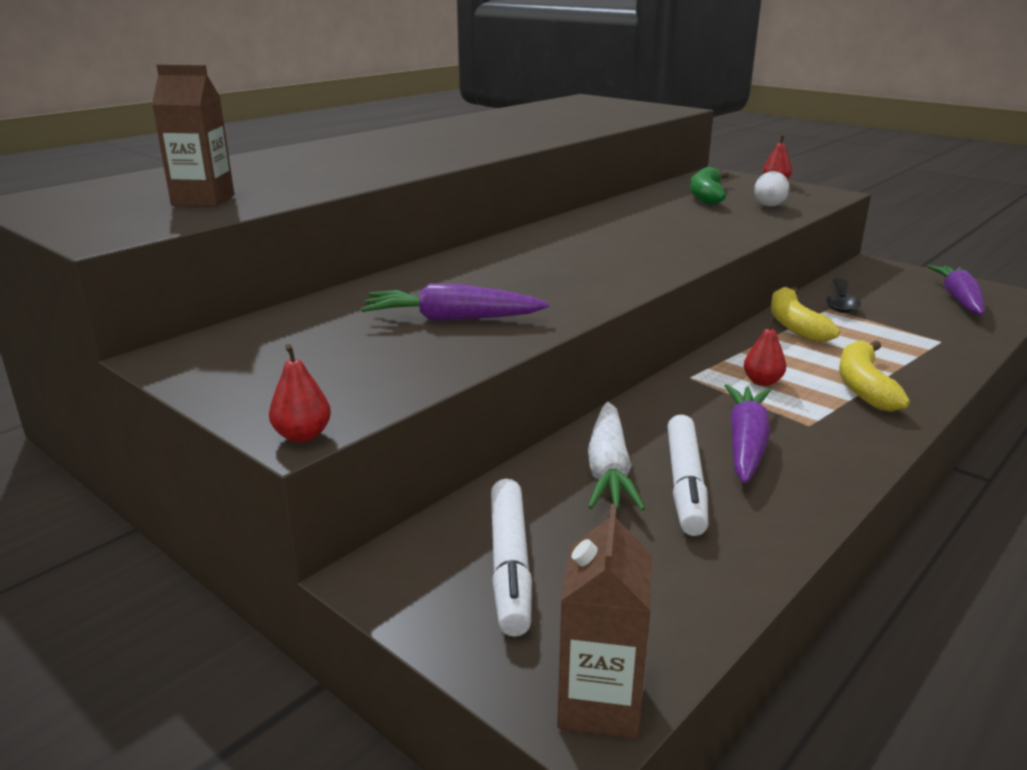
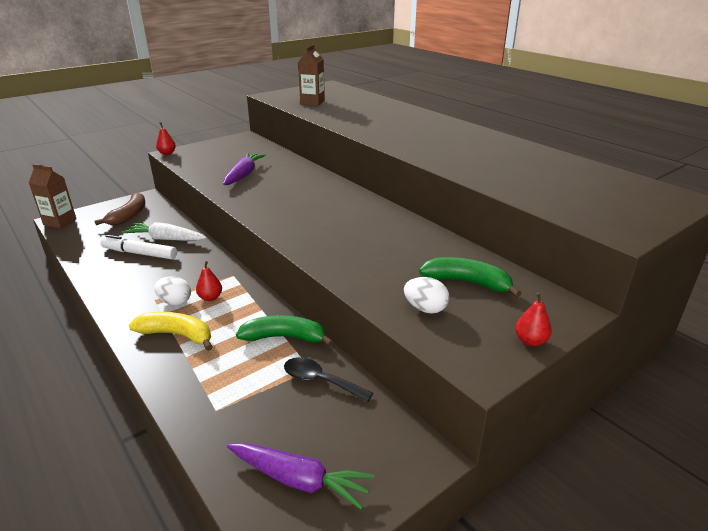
camera: 100 degrees right, 5 degrees up
(510, 564) = (129, 215): white marker -> brown banana
(746, 443) = (155, 275): purple carrot -> none
(794, 325) = (285, 337): yellow banana -> green banana
(798, 406) = (175, 302): none -> white egg

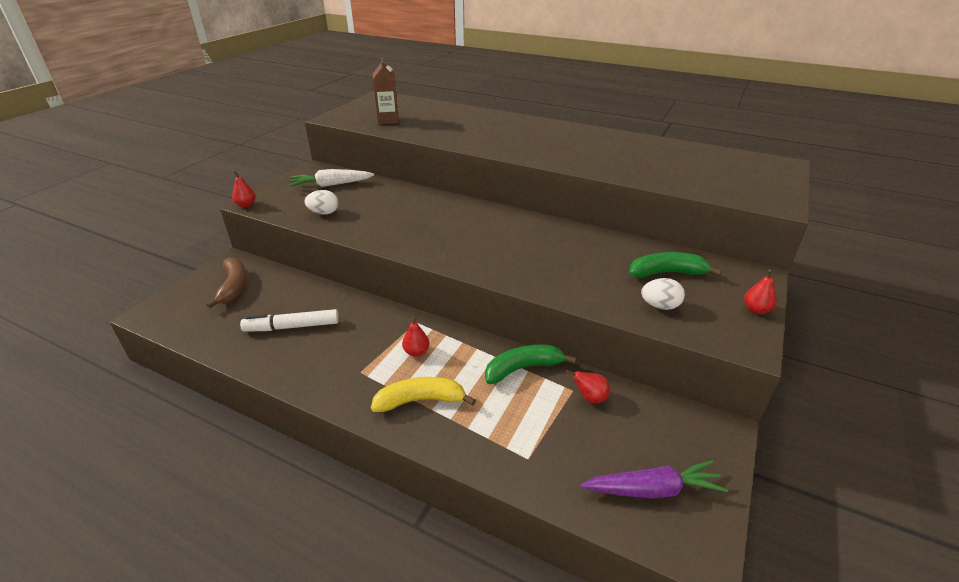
camera: 25 degrees left, 5 degrees up
(60, 222) = (152, 316): brown carton -> none
(165, 239) = (305, 303): white carrot -> white carrot (331, 185)
(175, 302) = (384, 367): white egg -> white egg (324, 213)
(243, 175) = (362, 213): purple carrot -> none
(320, 381) = (589, 397): black spoon -> red pear

